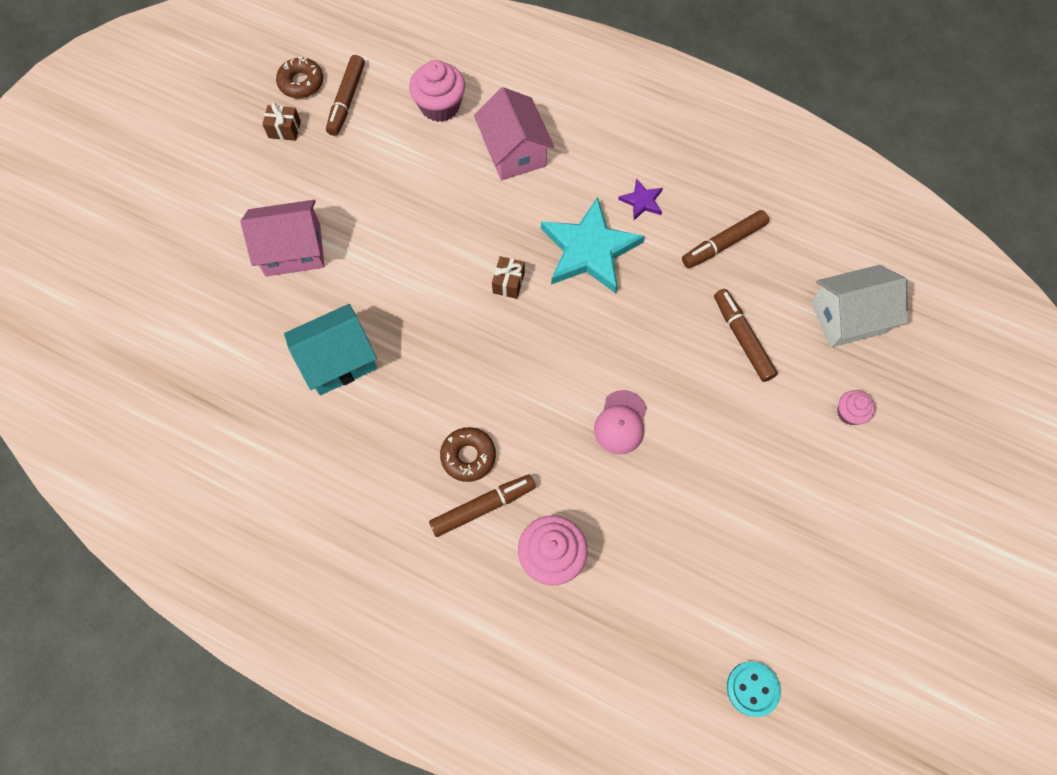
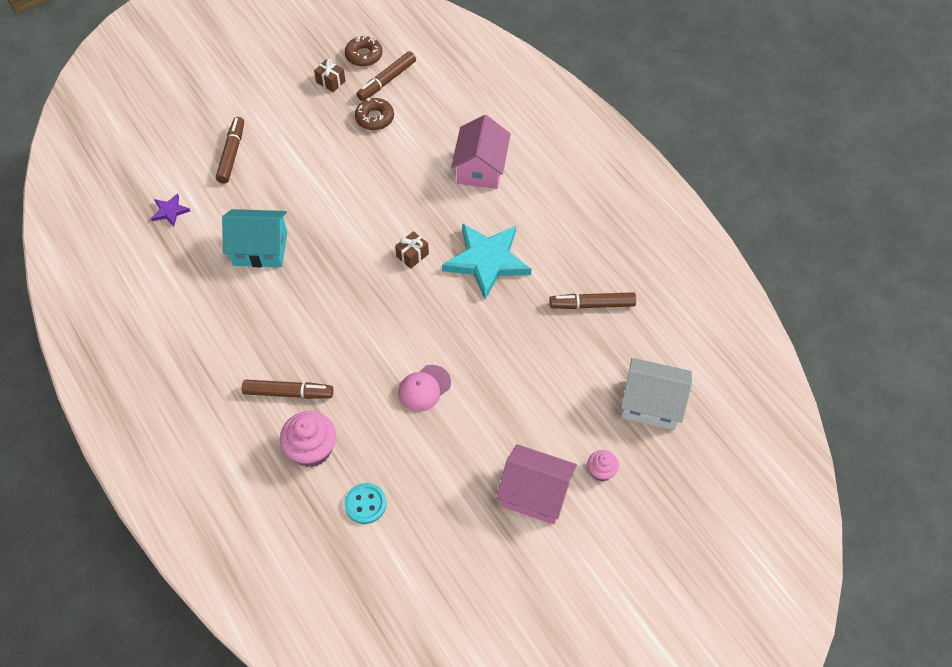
camera: 30 degrees right, 10 degrees down
(293, 250) = (281, 163): pink house -> pink house (535, 493)
(440, 106) = (449, 113): pink cupcake -> none
(468, 456) = (302, 355): brown donut -> brown donut (374, 118)
(642, 201) = (551, 246): purple star -> purple star (170, 211)
(742, 338) = (557, 377): brown marker -> brown marker (231, 154)
(752, 689) = (387, 615): turquoise button -> turquoise button (365, 504)

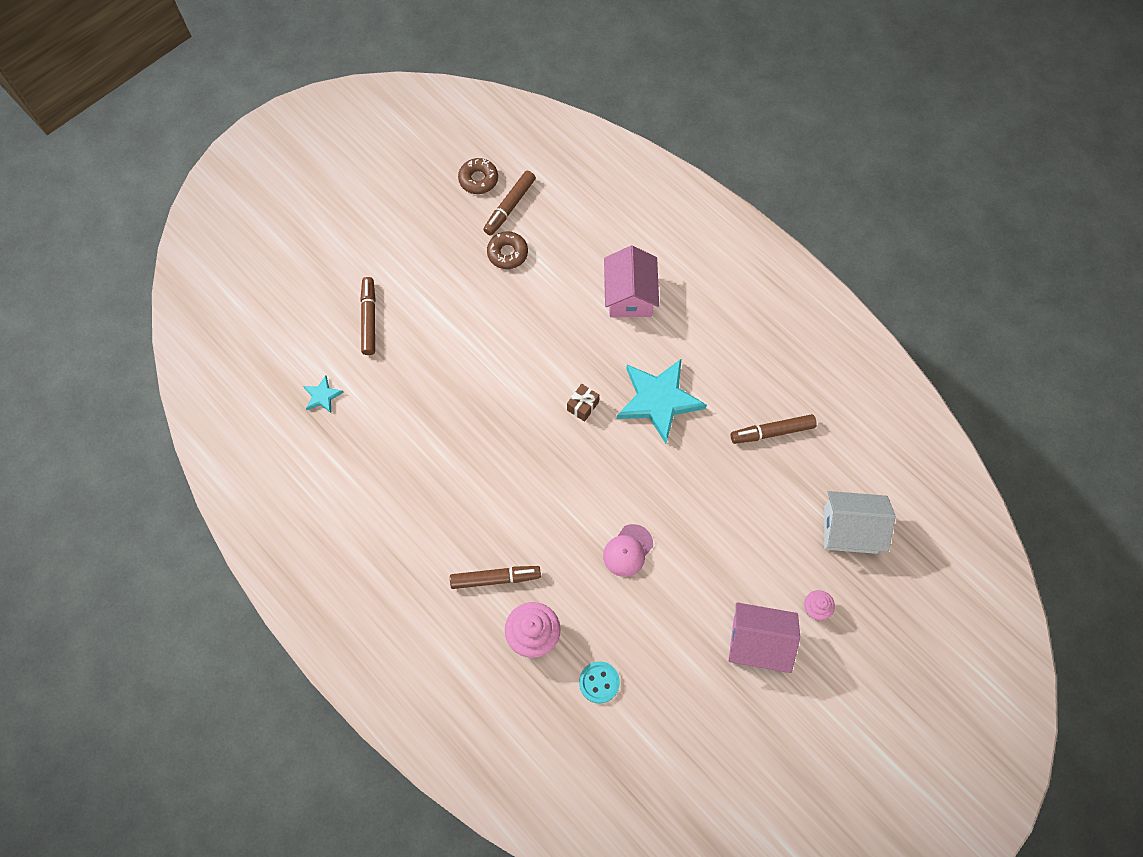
camera: 10 degrees left, 10 degrees up
(170, 211) = (322, 396): purple star -> turquoise star
(260, 249) = (427, 424): turquoise house -> none
(330, 82) = (451, 216): brown gift -> none

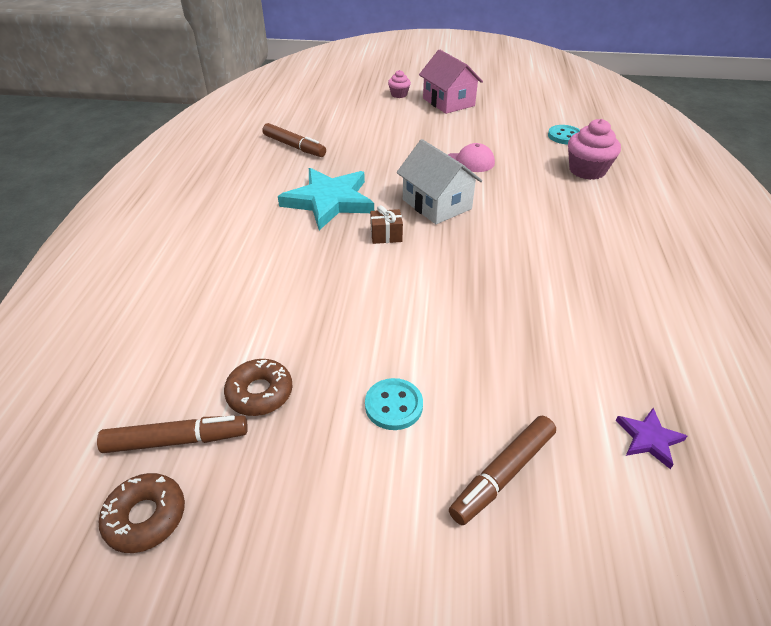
camera: 130 degrees left, 25 degrees down
(322, 396) = (648, 439): turquoise star -> purple star
(445, 304) = (393, 405): none -> turquoise button
(495, 578) = (586, 204): brown marker -> none
(630, 295) = (231, 266): pink house -> none
(850, 529) = (331, 101): white house -> white house (436, 204)

